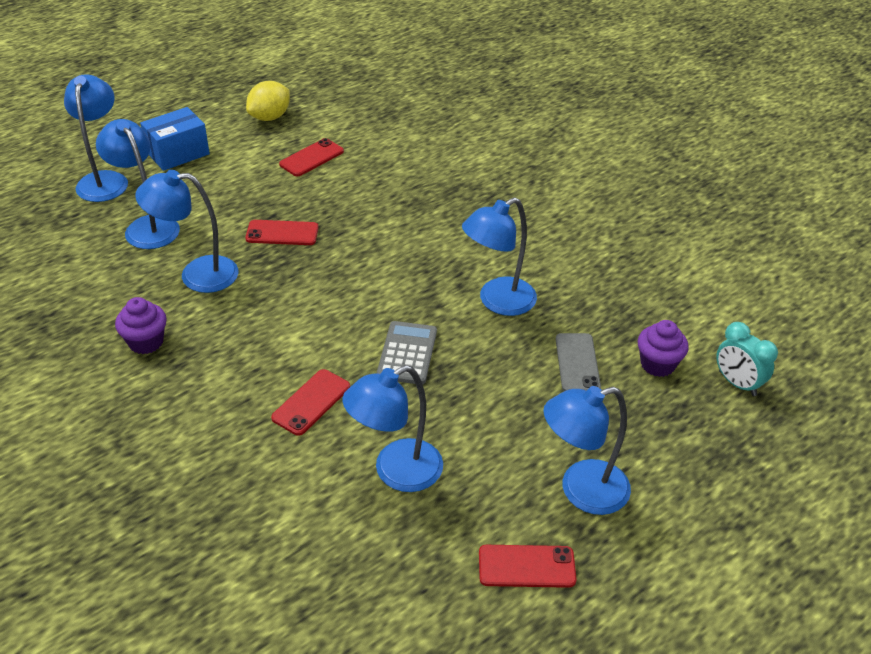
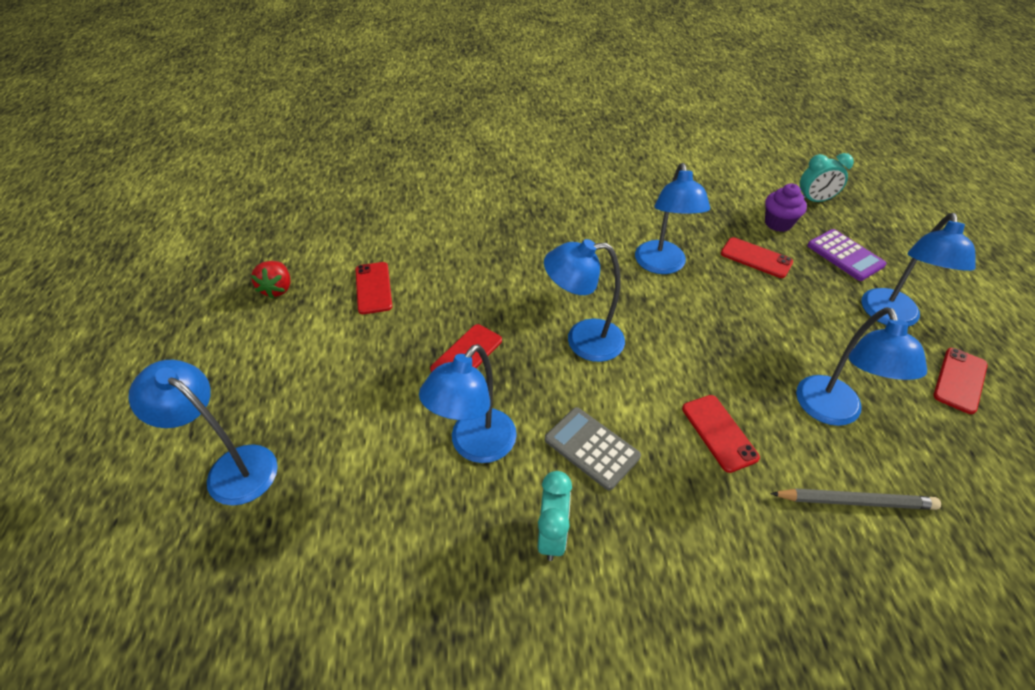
camera: 55 degrees left, 5 degrees up
(146, 342) = (552, 535): purple cupcake -> turquoise clock
(147, 226) = (357, 458): blue lamp -> blue lamp (582, 340)
(178, 153) = (256, 382): blue box -> none
(270, 117) = (277, 289): yellow lemon -> red strawberry
(298, 510) = (855, 501): none -> grey pencil
(407, 353) = (691, 343): grey calculator -> grey calculator (591, 448)
(577, 363) = (756, 258): grey phone -> red phone
(655, 432) = (845, 255): none -> purple calculator

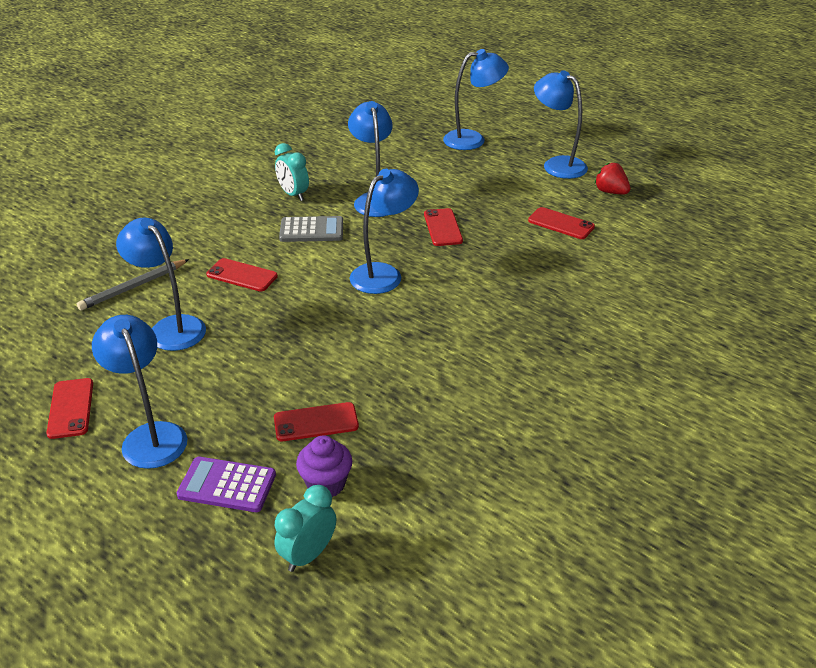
camera: 135 degrees right, 10 degrees down
(661, 265) = (392, 360): blue lamp -> blue lamp (557, 164)

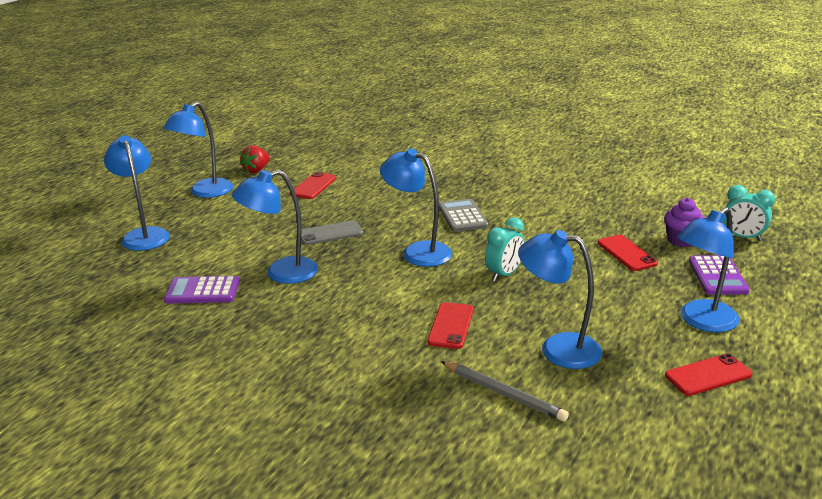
camera: 100 degrees left, 10 degrees down
(170, 327) = (558, 349): blue lamp -> blue lamp turned 75 degrees clockwise
(293, 194) = (275, 325): turquoise clock -> turquoise clock (504, 274)
(311, 230) = (351, 300): grey calculator -> grey calculator (462, 216)
(362, 166) = (202, 291): none -> purple calculator
(443, 227) = (330, 233): red phone -> grey phone

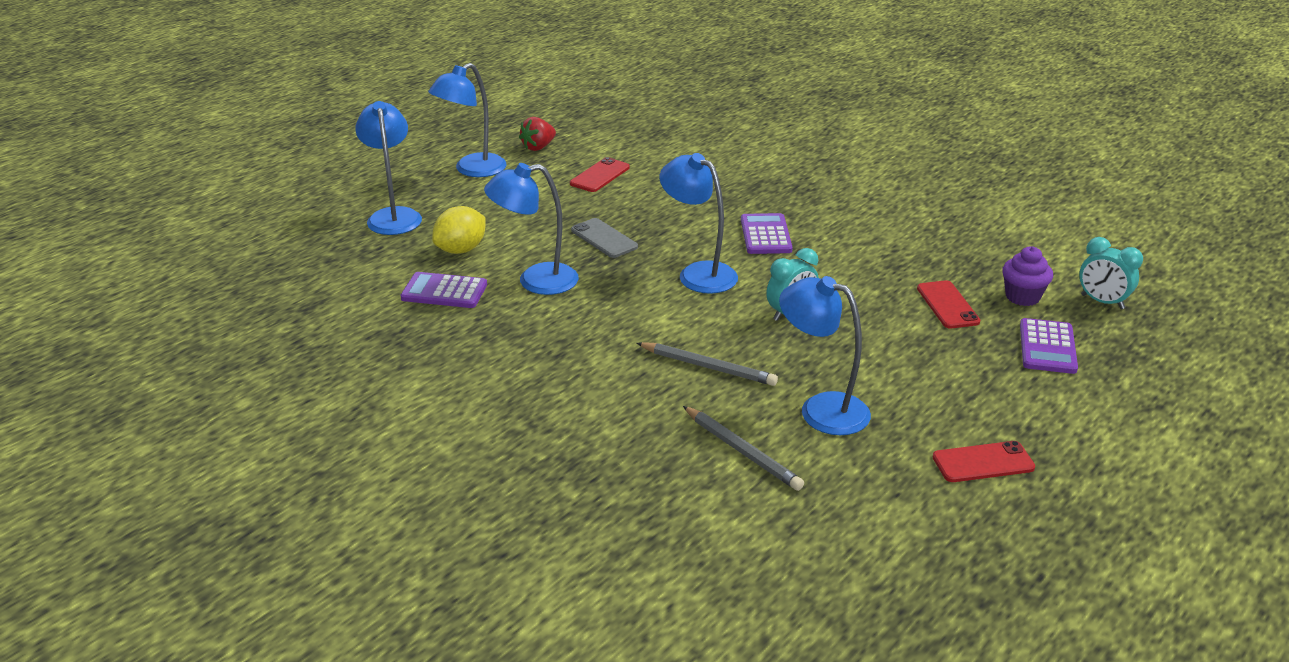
camera: 10 degrees right, 5 degrees up
(209, 255) = (461, 250): none -> yellow lemon
(330, 233) = (604, 238): grey phone -> grey phone turned 60 degrees clockwise
(451, 326) = (708, 367): red phone -> grey pencil
(462, 216) = (765, 235): grey calculator -> purple calculator
(701, 321) = (1003, 400): blue lamp -> none

